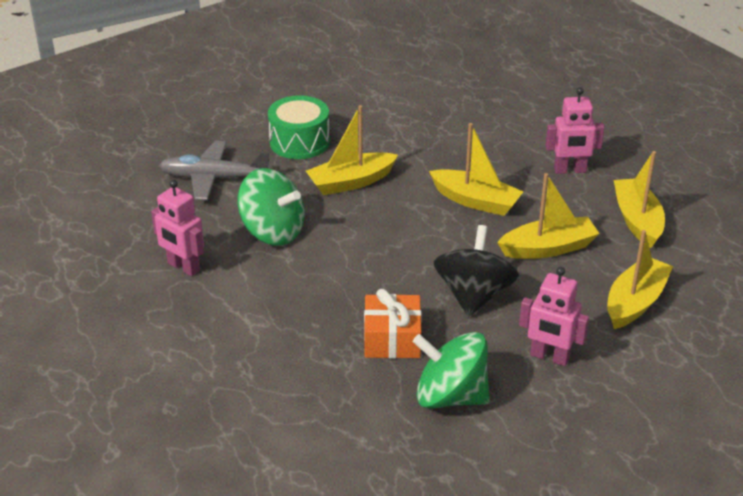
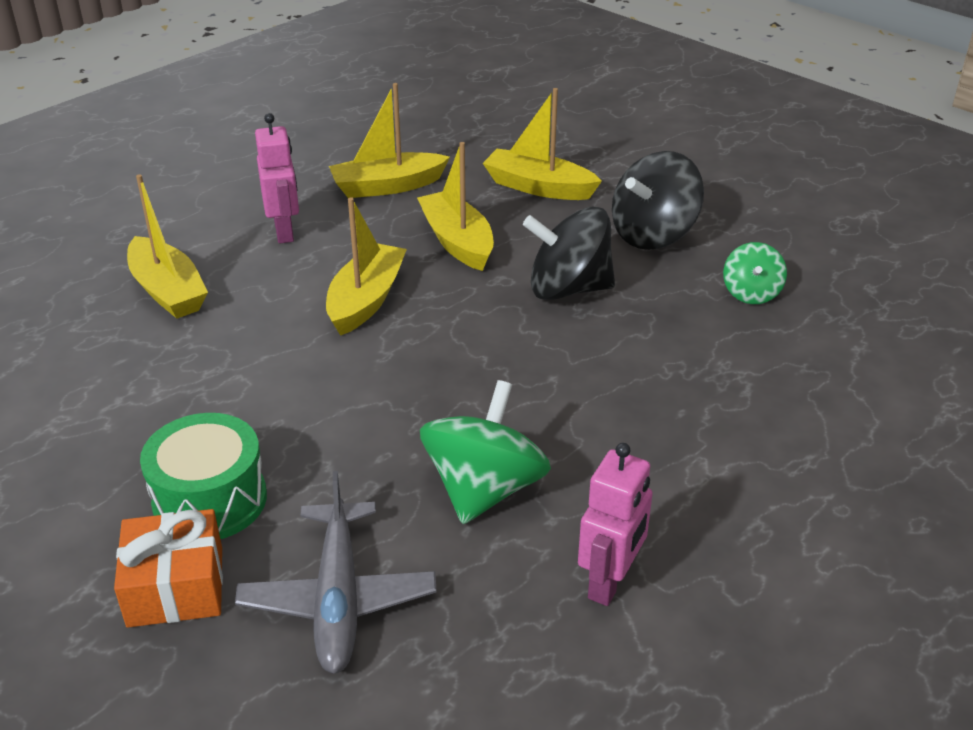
camera: 100 degrees left, 0 degrees up
(351, 182) = (332, 421): yellow boat -> yellow boat (168, 291)
(392, 339) = (677, 343): orange gift -> orange gift (175, 586)
(450, 396) = (751, 293): green spinning top -> green spinning top, size x0.57
(549, 357) = (653, 235): pink robot -> black spinning top

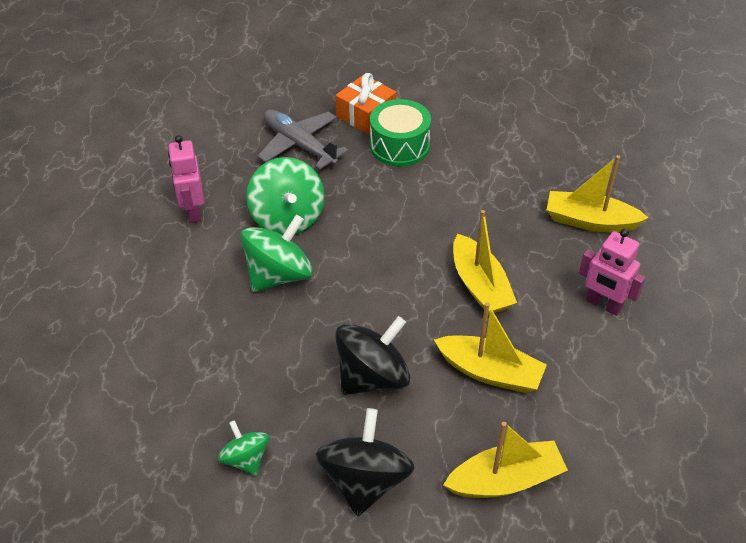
camera: 140 degrees right, 10 degrees up
(387, 186) = (608, 396): yellow boat -> none
(568, 425) = (279, 275): none -> green spinning top

